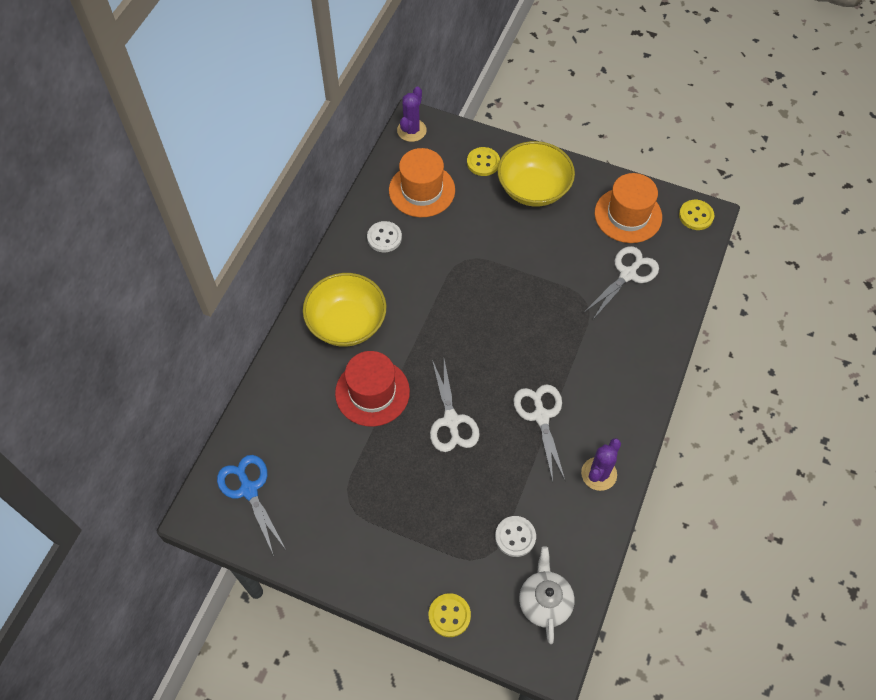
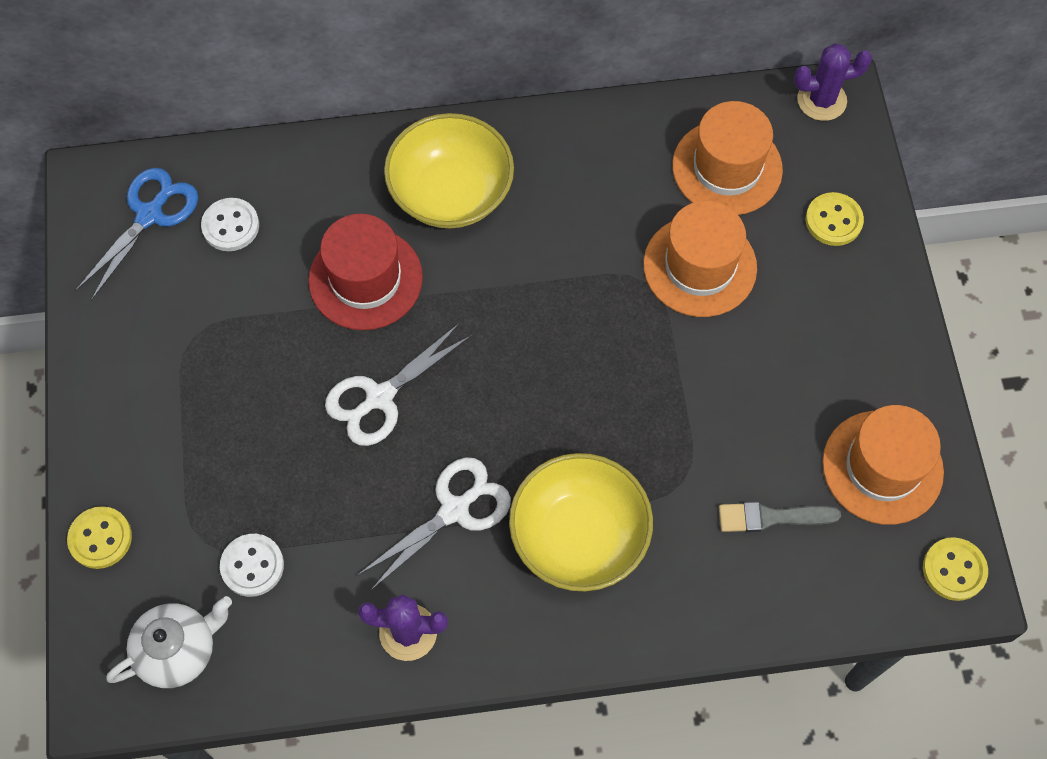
camera: 60 degrees right, 5 degrees up
(384, 238) = (615, 164): white button -> white button (230, 226)
(470, 232) = (700, 266): none -> orange hat
(533, 188) = (836, 311): yellow bowl -> yellow bowl (579, 536)
(628, 274) = (772, 517): white scissors -> grey brush

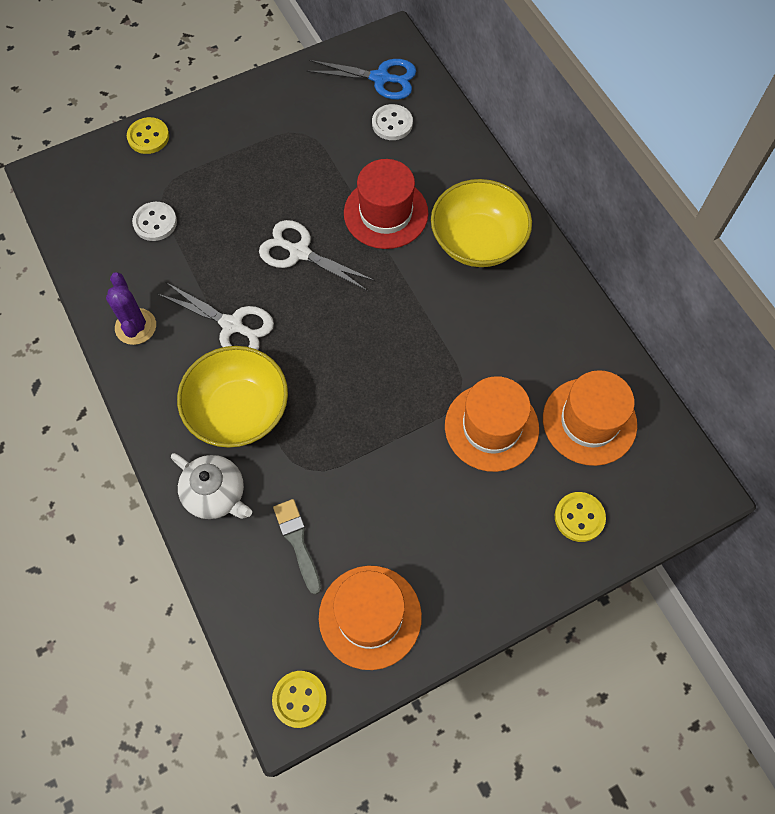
camera: 70 degrees right, 0 degrees up
(178, 650) = (88, 204): white teapot -> white teapot (216, 494)
(821, 100) = (690, 476): purple cactus -> none

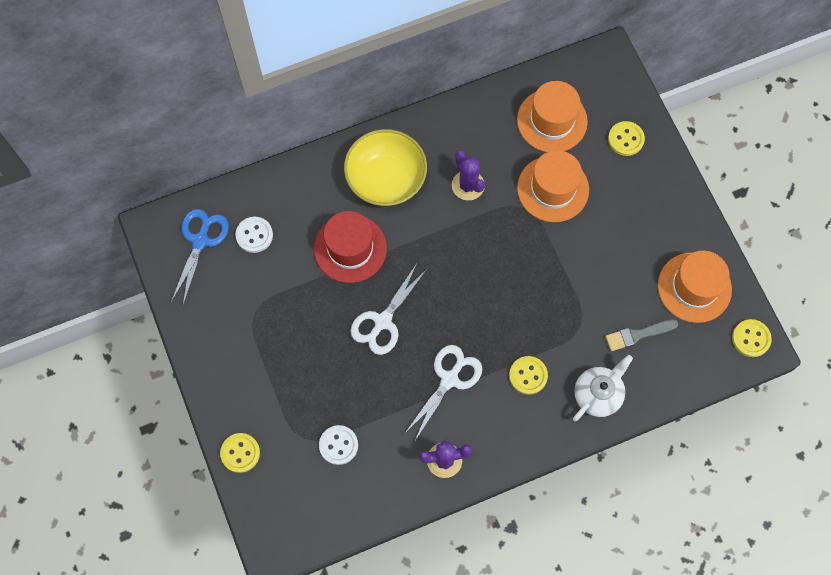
camera: 85 degrees left, 5 degrees up
(238, 410) = (528, 375): yellow bowl -> yellow button
(482, 328) = (468, 185): none -> purple cactus

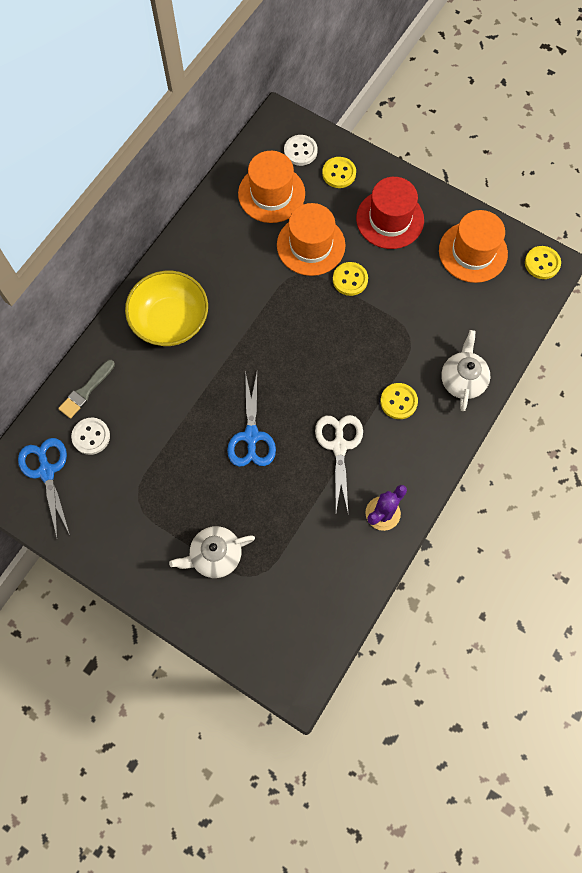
camera: 35 degrees left, 0 degrees up
(240, 453) = (210, 625): yellow button -> yellow button (350, 279)
(283, 400) = (215, 555): none -> white teapot
(338, 445) = (288, 561): white button -> white button (300, 151)
(350, 248) = (181, 395): red hat -> red hat (390, 219)
(382, 321) = (251, 436): white scissors -> blue scissors
(468, 185) = (241, 284): purple cactus -> none
(638, 334) = (458, 314): grey brush -> grey brush (86, 391)

